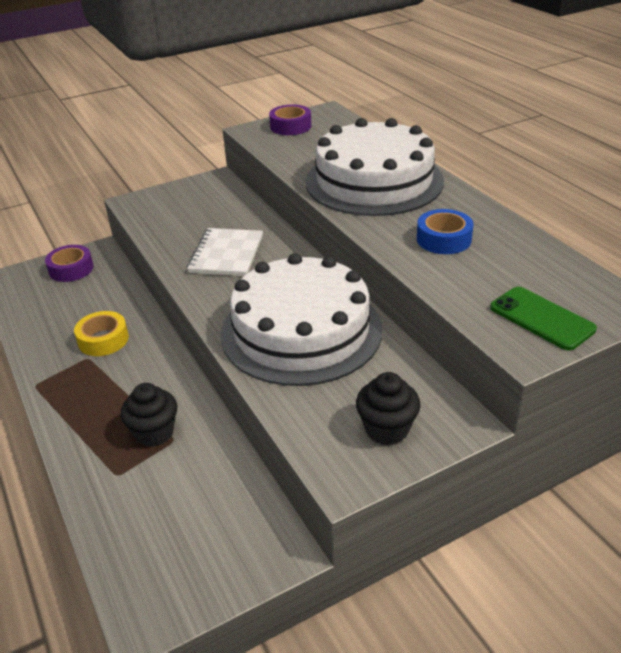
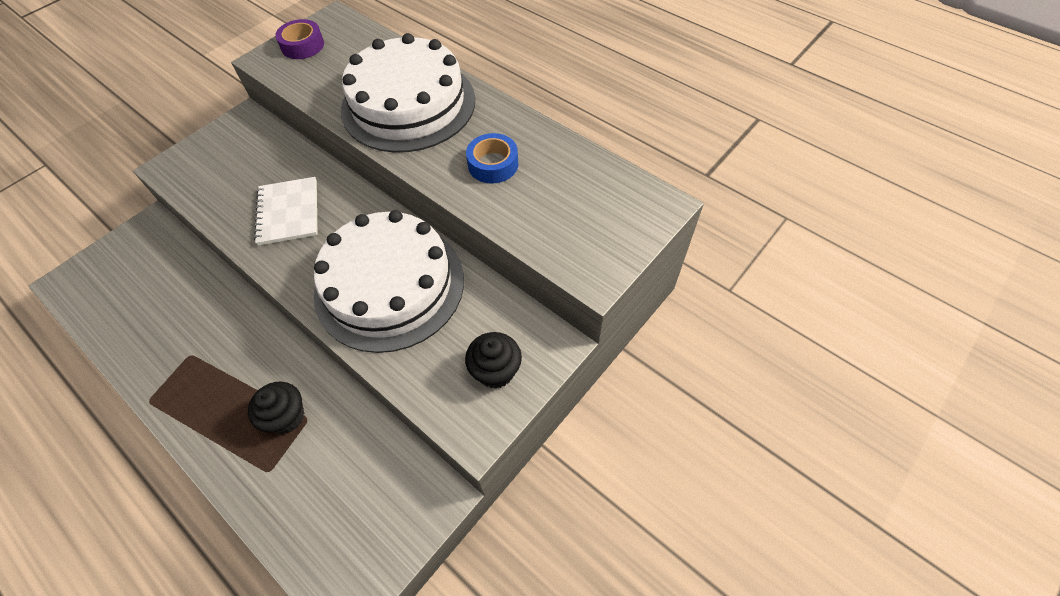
camera: 20 degrees left, 20 degrees up
(71, 269) = (130, 253): purple tape -> none
(103, 340) = (197, 329): yellow tape -> none
(541, 318) = (599, 237): green phone -> none

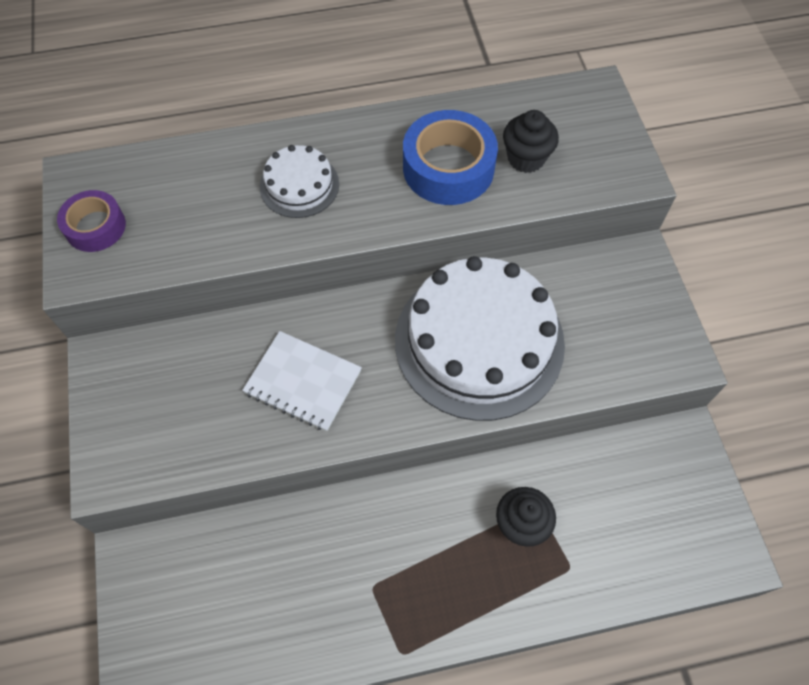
camera: 55 degrees left, 5 degrees up
(408, 104) = (299, 185): white cake -> white cake, size x0.48
(493, 164) = (448, 168): blue tape -> blue tape, size x1.61
(495, 371) = (635, 312): black cupcake -> black cupcake (526, 158)

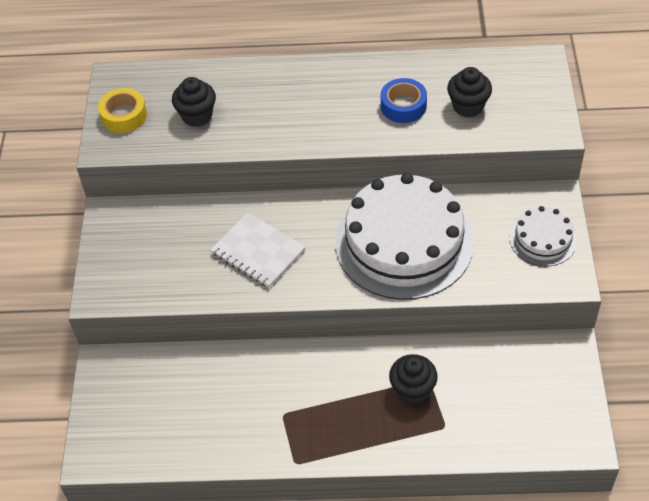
camera: 15 degrees right, 10 degrees down
(95, 227) = (124, 115): purple tape -> yellow tape
(192, 214) = (197, 116): none -> black cupcake
(299, 185) = (283, 105): white cake -> white cake (542, 239)
(448, 168) = (403, 106): blue tape -> blue tape, size x0.62

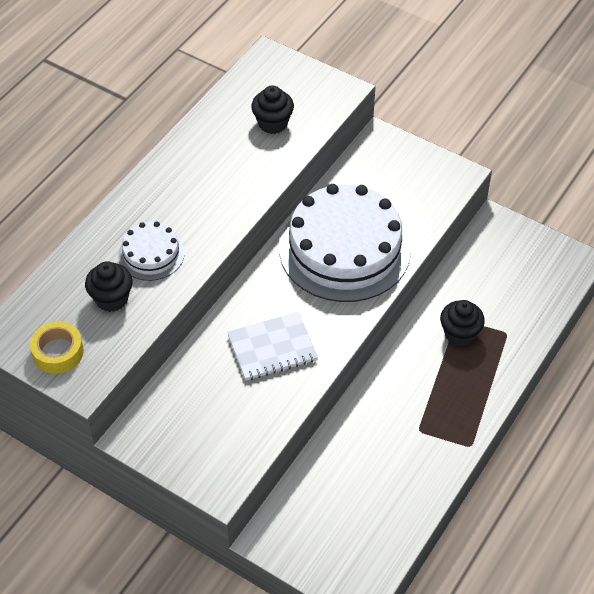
camera: 60 degrees left, 0 degrees up
(403, 106) = (234, 160): blue tape -> none
(542, 239) = (412, 168): white cake -> white cake (151, 254)

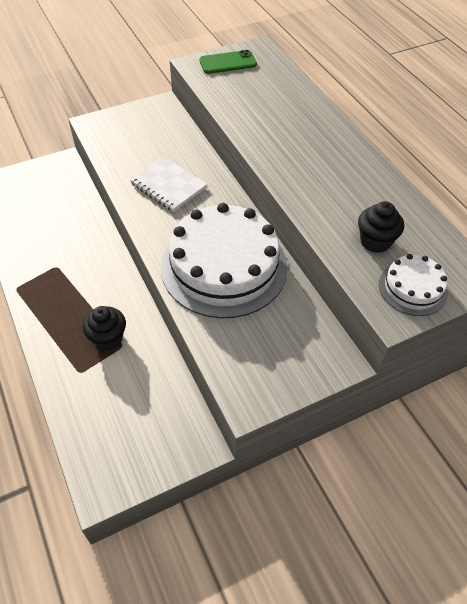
camera: 120 degrees right, 0 degrees up
(58, 352) = (228, 63): yellow tape -> green phone
(111, 299) = (251, 94): black cupcake -> none
(151, 254) = (276, 122): white cake -> white cake (413, 288)
(272, 348) = (168, 185): white notebook -> white notebook turned 60 degrees counterclockwise

